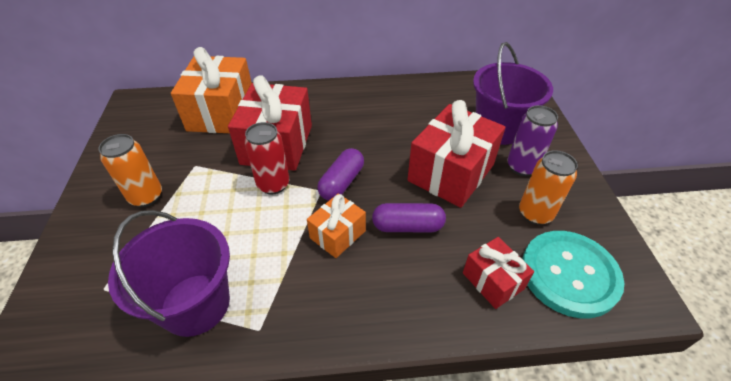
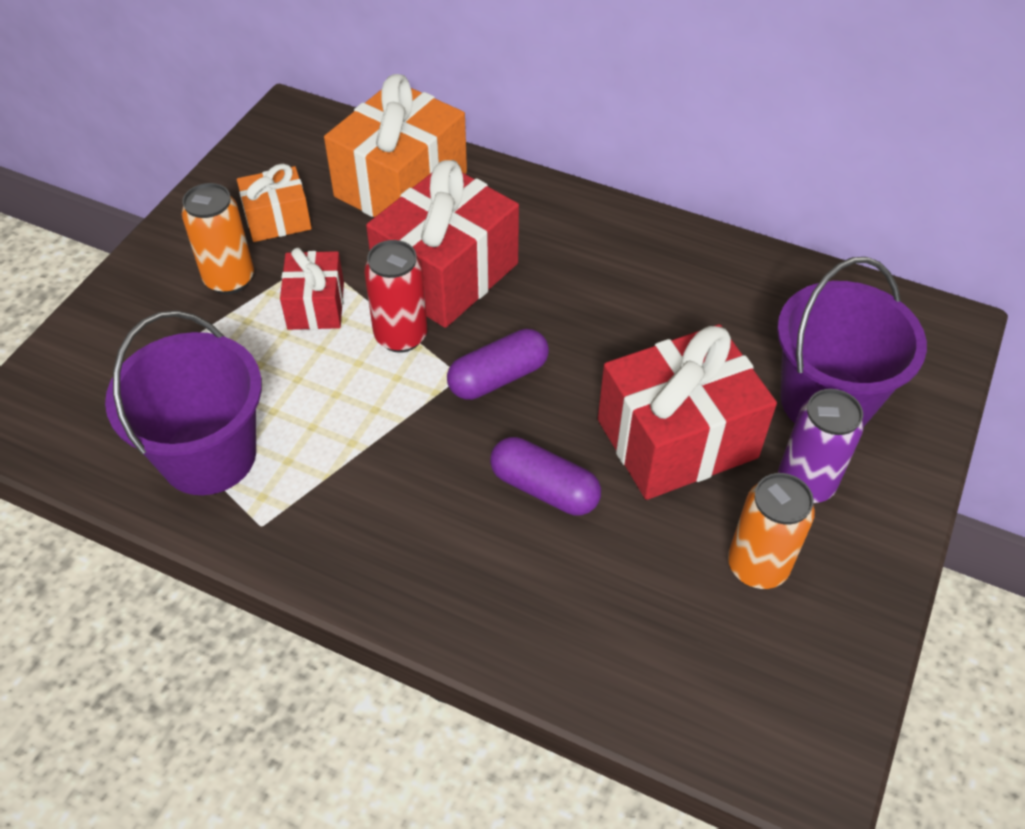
camera: 30 degrees right, 5 degrees up
(337, 234) = (438, 452): orange gift -> orange gift (277, 219)
(493, 281) = (604, 625): red gift -> red gift (316, 306)
(569, 274) = (727, 677): turquoise button -> none

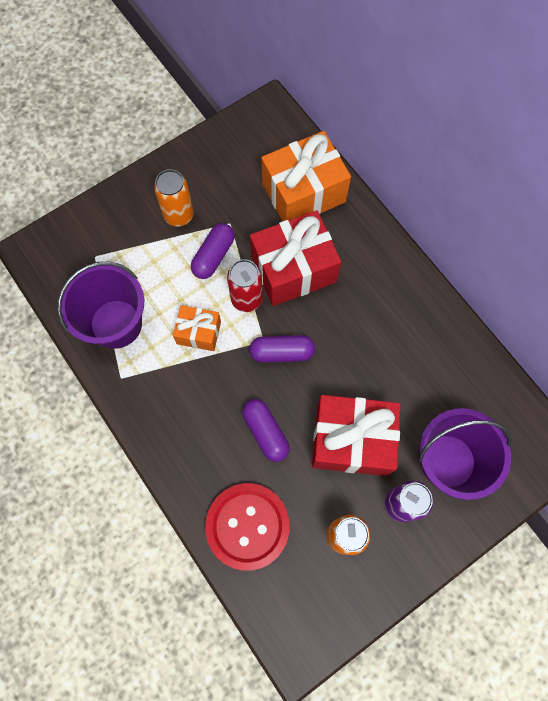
camera: 30 degrees right, 20 degrees up
(277, 219) = (224, 185): orange gift -> orange gift (199, 332)
(316, 306) = (214, 256): red gift -> purple capsule
(605, 630) = (247, 526): none -> red button

